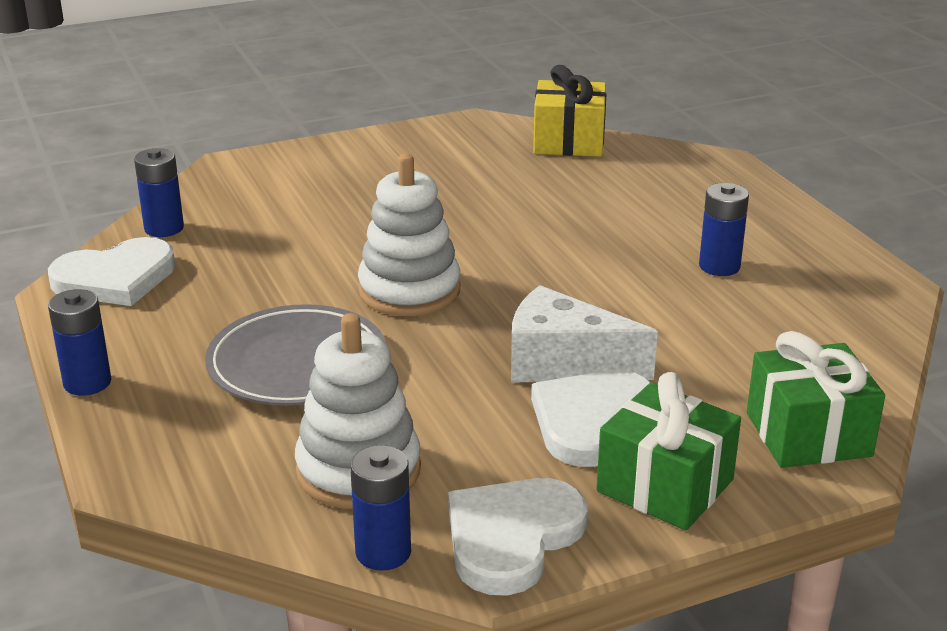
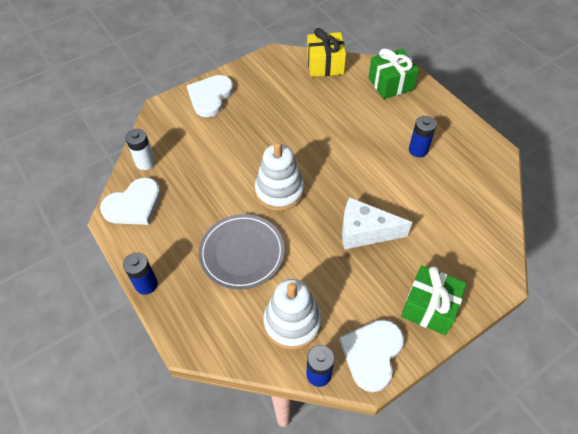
camera: 10 degrees left, 25 degrees up
(164, 228) = (145, 162): blue battery -> white battery
(591, 421) = (387, 270): white heart -> white heart (210, 97)
(808, 434) = (482, 262): green gift -> green gift (390, 84)

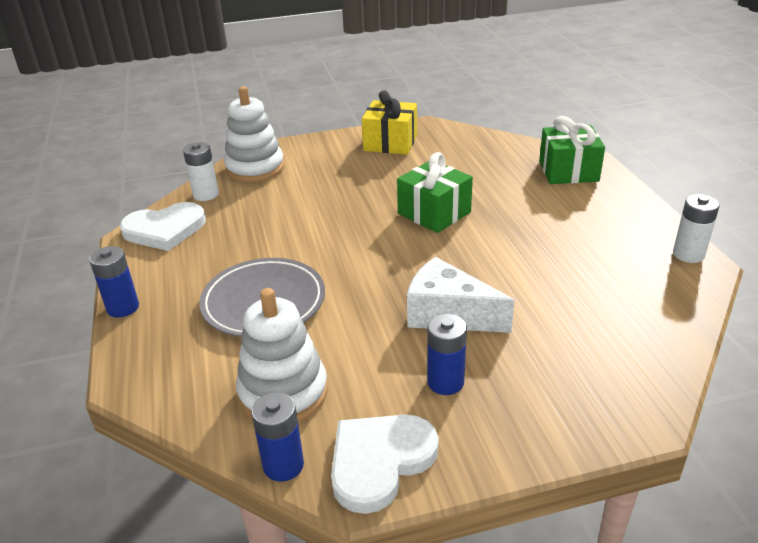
camera: 20 degrees right, 20 degrees down
(210, 97) = (322, 150): white heart -> none
(279, 191) = (353, 249): white stacking toy -> white stacking toy (255, 168)
(325, 65) = (486, 142): yellow gift -> yellow gift (390, 143)
(418, 150) = (575, 242): blue battery -> blue battery (445, 382)
(429, 307) = (503, 425): green gift -> green gift (434, 213)
(487, 145) = (688, 254): none -> white battery

